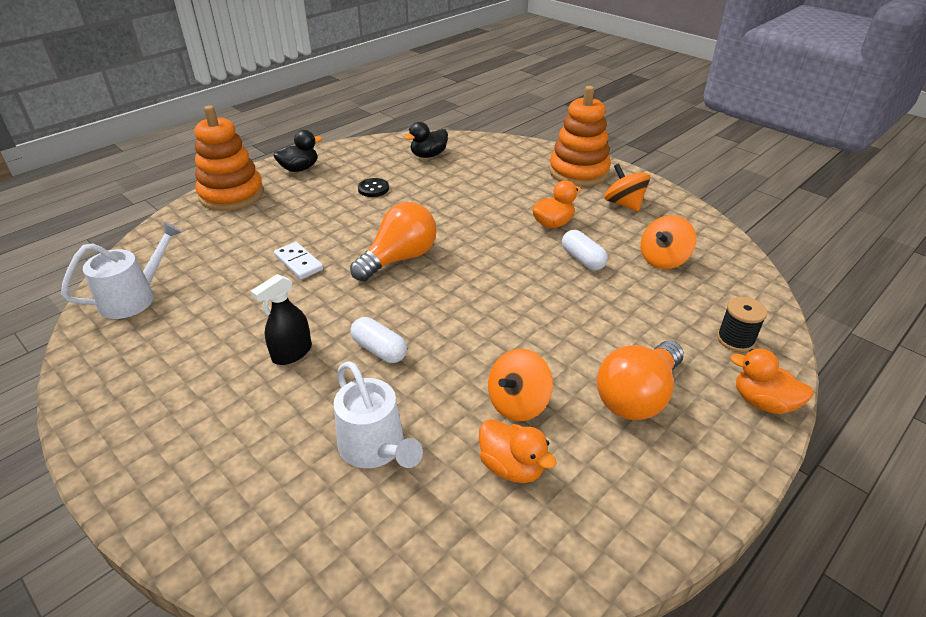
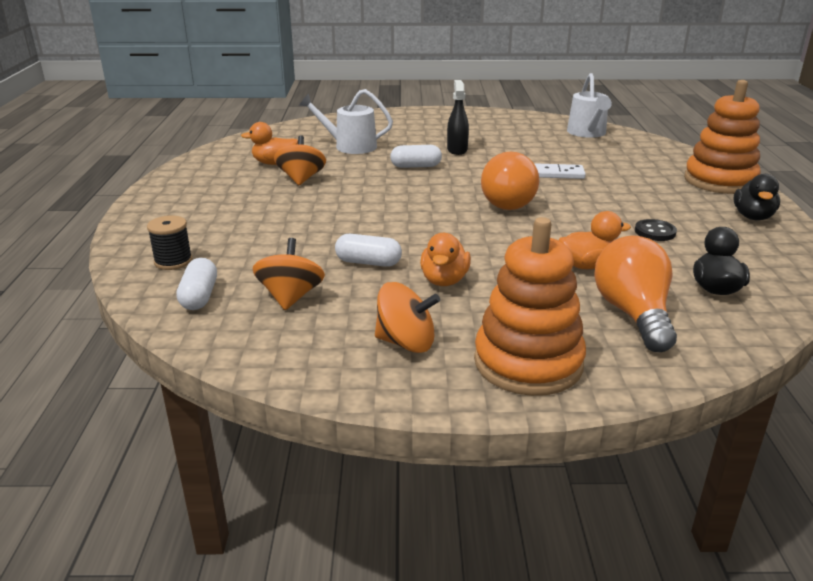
camera: 135 degrees right, 10 degrees down
(637, 396) = (229, 206): orange light bulb -> orange light bulb (633, 314)
(729, 291) = (199, 296): none -> white capsule
(763, 402) = (135, 234): orange duck -> orange duck (587, 265)

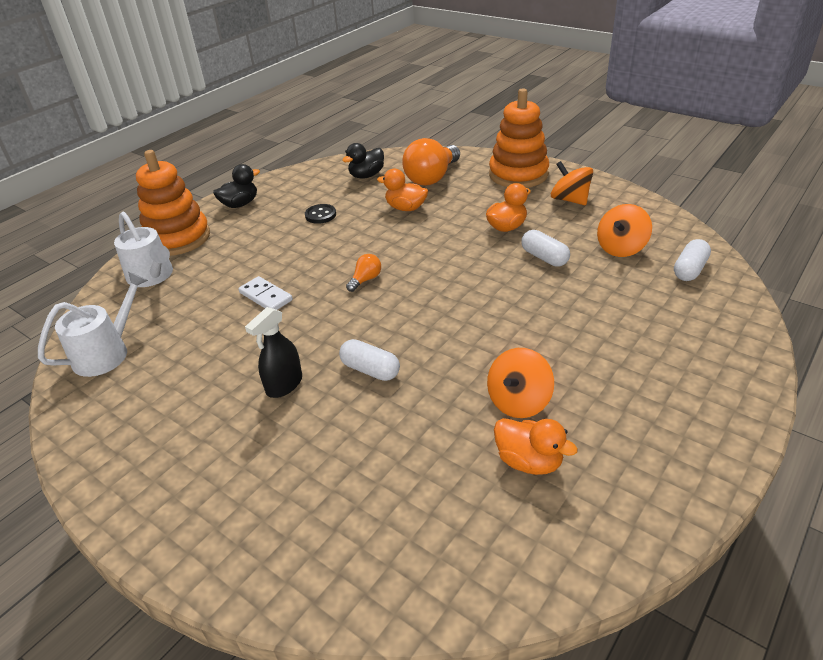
camera: 140 degrees left, 10 degrees up
(173, 261) = (707, 314): black spool -> none
(350, 146) = (392, 463): white watering can -> white watering can (152, 276)
(506, 201) = (365, 280): orange light bulb -> orange light bulb, size x0.46

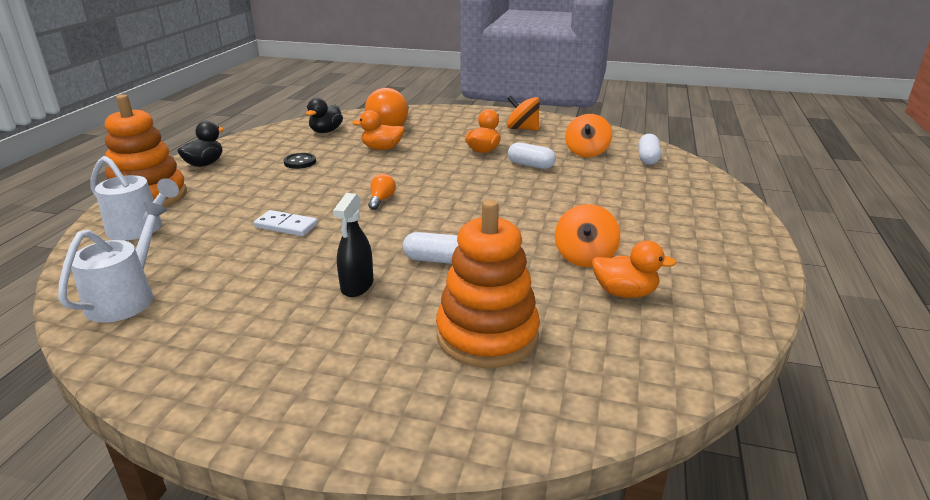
camera: 25 degrees left, 10 degrees down
(518, 174) = (466, 118): orange stacking toy -> orange stacking toy (487, 335)

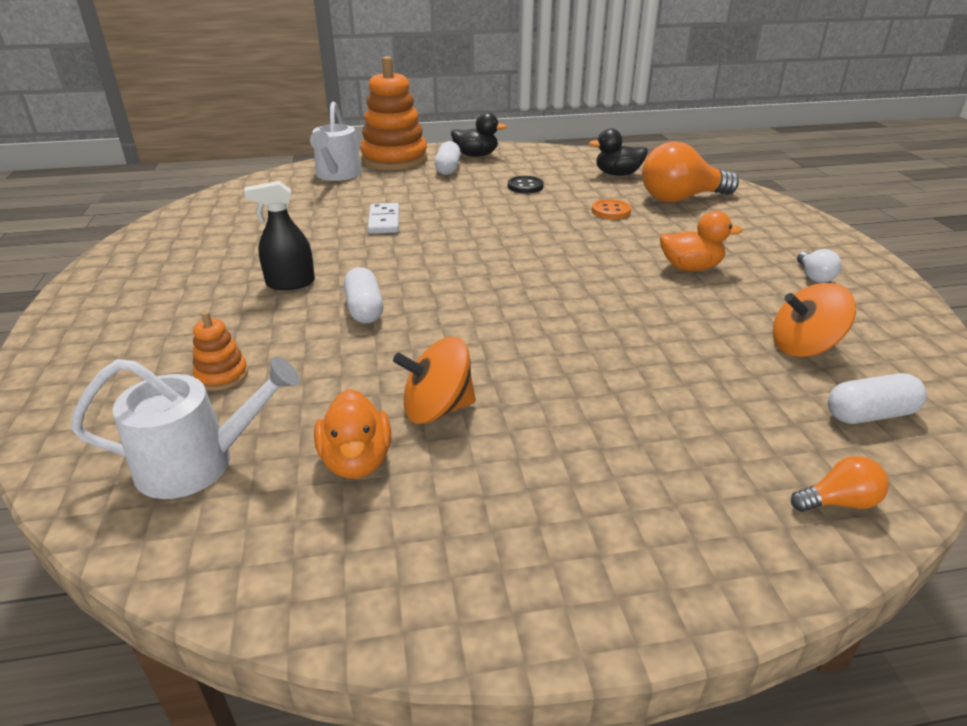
camera: 65 degrees right, 5 degrees up
(125, 298) = (232, 205): white watering can -> white watering can (197, 463)
(381, 200) = (478, 246): orange light bulb -> orange light bulb (838, 502)
(382, 148) = (611, 211): orange duck -> orange button
(487, 335) = (222, 375): orange stacking toy -> orange stacking toy, size x0.44
(522, 129) = (814, 276): orange spinning top -> white light bulb
(530, 165) = (686, 311): white capsule -> white capsule (448, 169)

